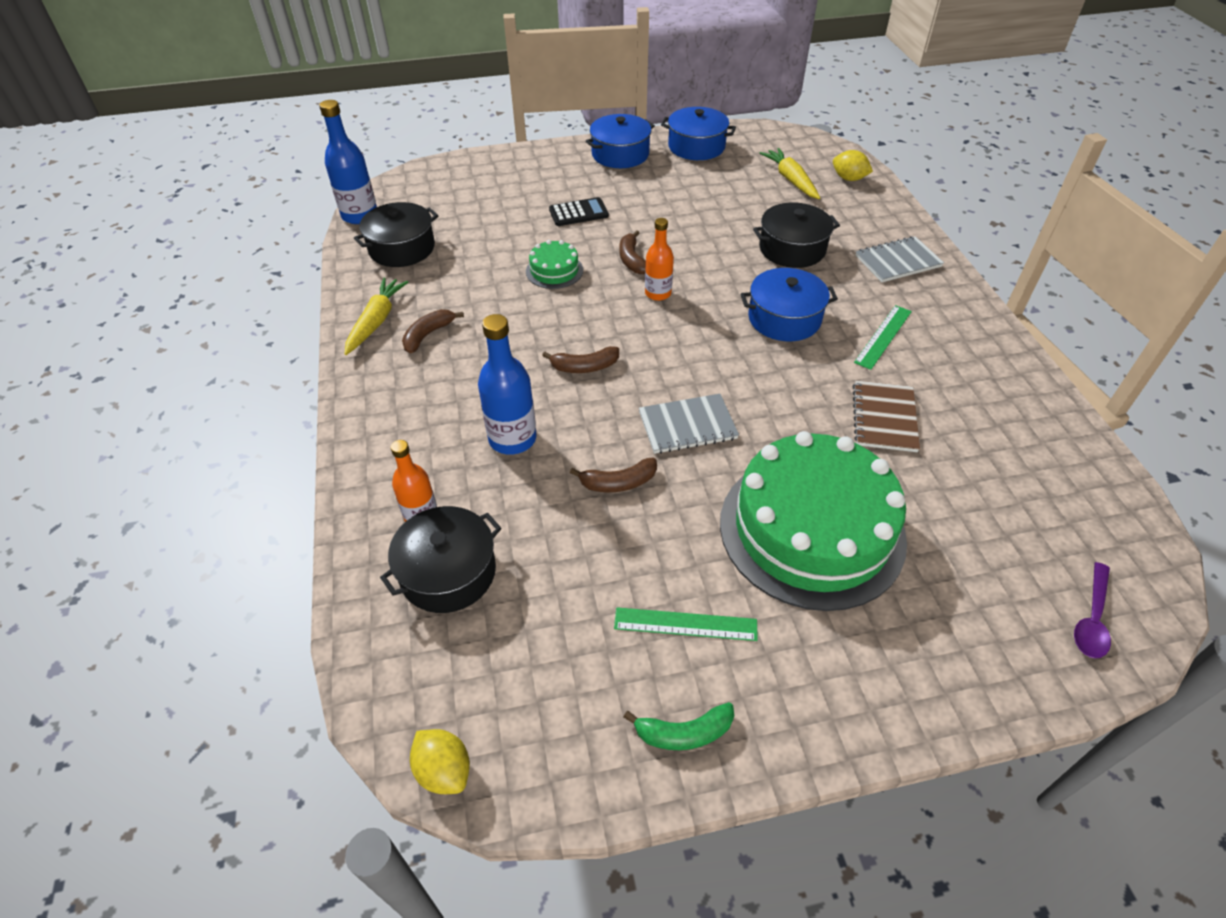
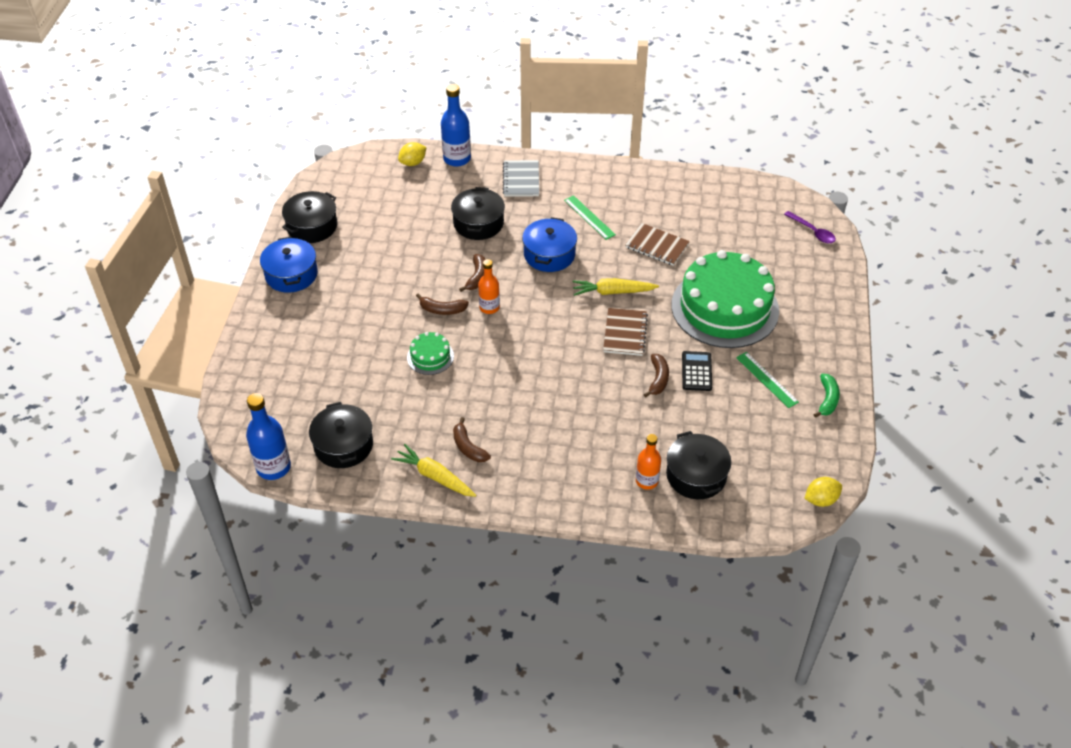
camera: 70 degrees left, 0 degrees up
(512, 439) = (599, 421): blue bottle -> blue bottle (457, 159)
(578, 213) = (362, 323): black calculator -> black calculator (696, 371)
(584, 367) = (547, 367): brown banana -> brown banana (477, 277)
(685, 624) = (766, 379): green ruler -> green ruler turned 60 degrees counterclockwise
(687, 426) = (625, 333): grey notebook -> brown notebook
(696, 146) = (312, 226): blue pot -> black pot
(790, 180) = (395, 192): yellow carrot -> yellow carrot (613, 292)

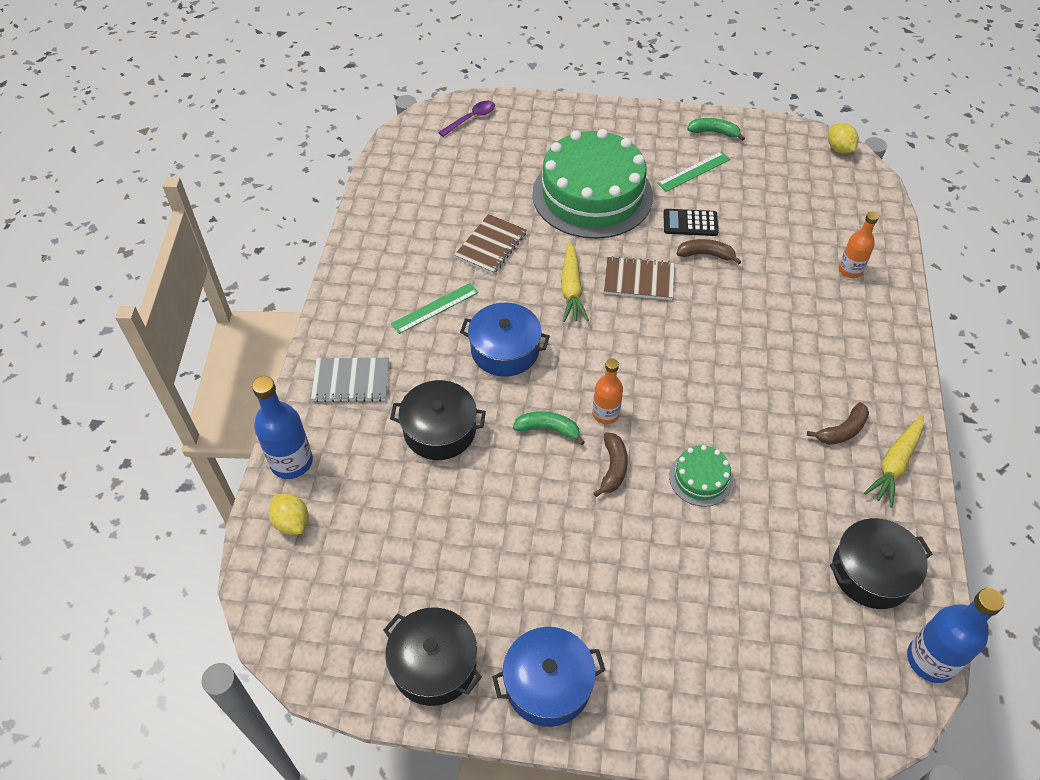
camera: 90 degrees left, 5 degrees up
(477, 277) = (548, 429): brown banana -> green banana
(696, 475) = (832, 232): black pot -> none

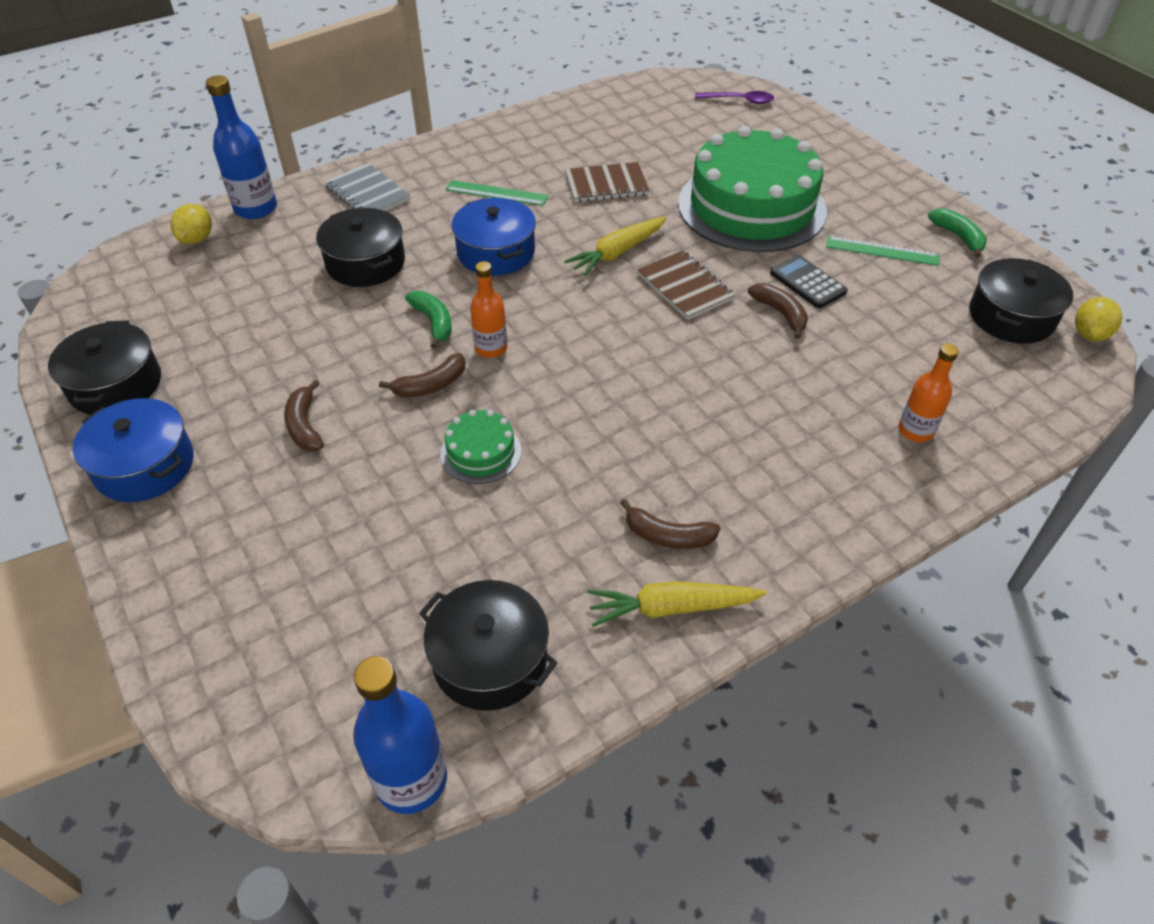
camera: 50 degrees right, 5 degrees down
(590, 562) = (305, 425): none -> brown banana
(798, 165) = (1011, 317): none -> black pot

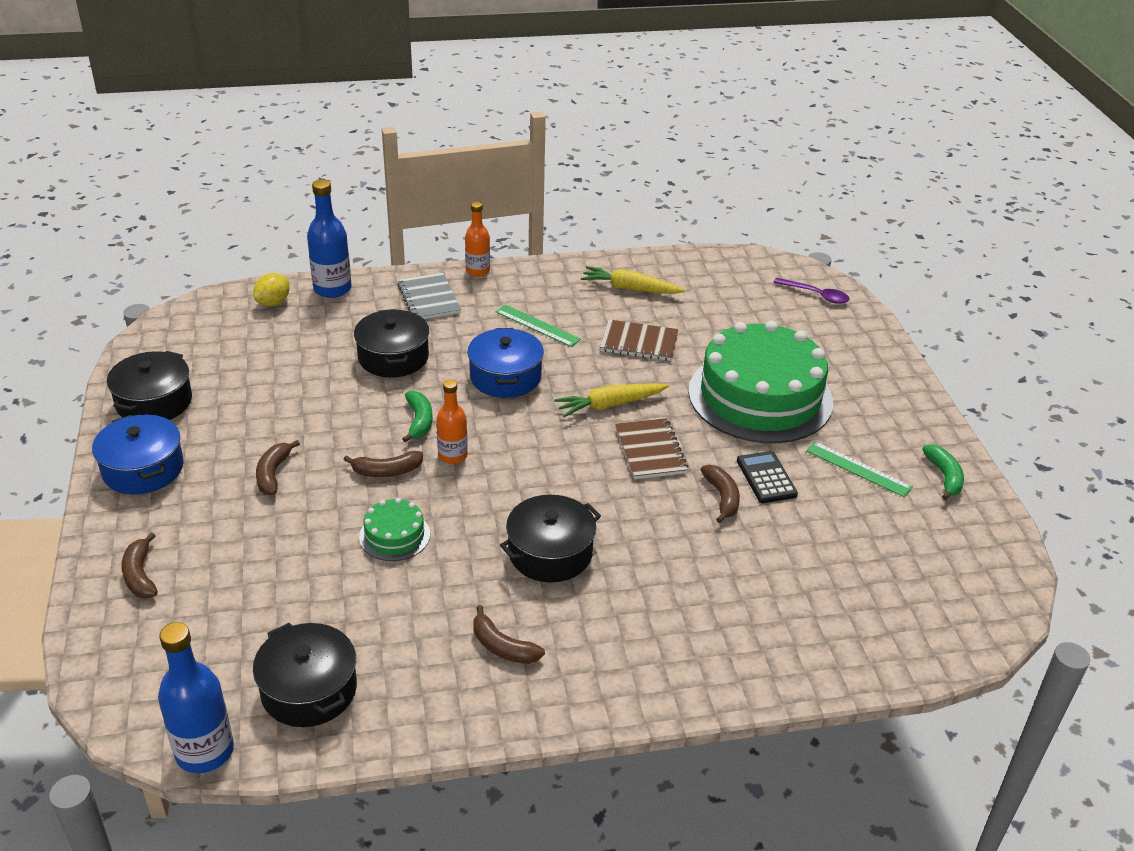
camera: 20 degrees right, 10 degrees down
(211, 592) = (140, 575): none -> brown banana
(671, 608) = (470, 701): yellow carrot -> yellow carrot (630, 289)
(915, 431) = (776, 632): orange bottle -> orange bottle (477, 270)
(1011, 317) = (943, 563): black pot -> black pot (550, 553)
(1089, 334) = (1010, 601): yellow lemon -> none

